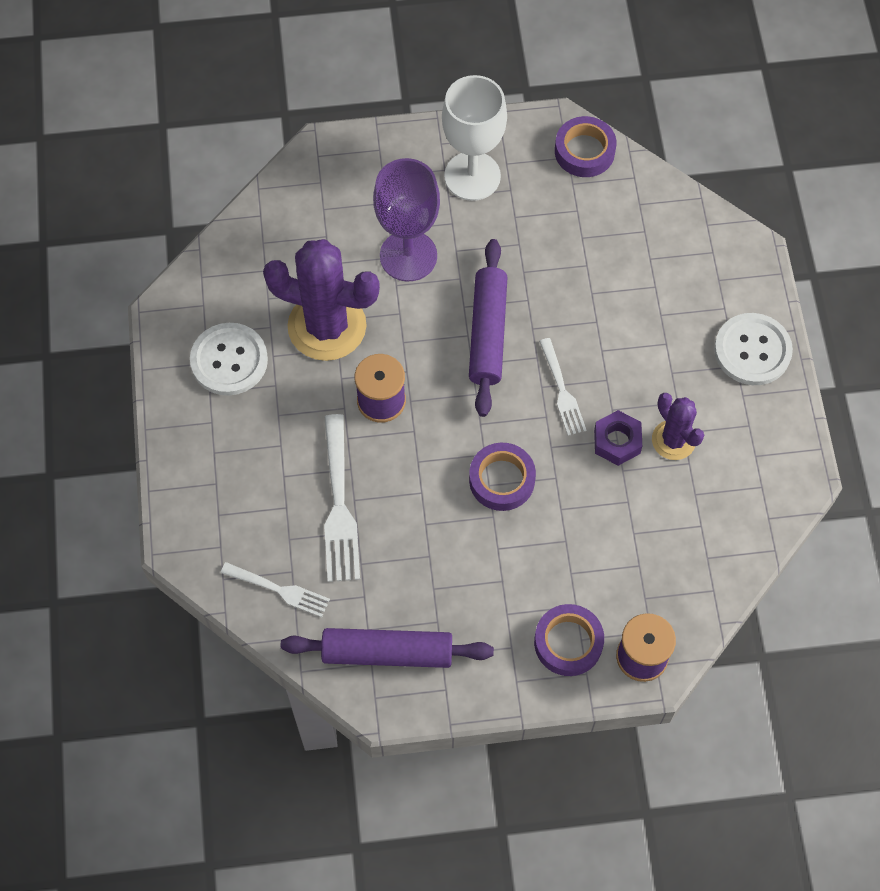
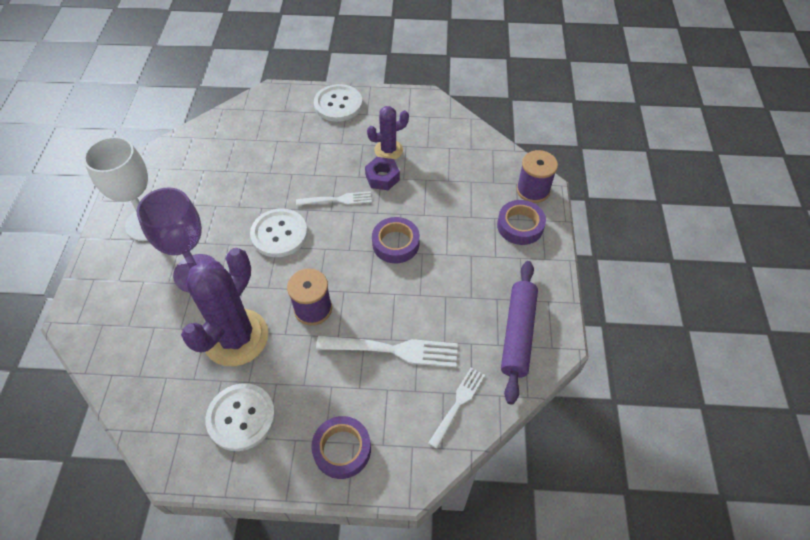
camera: 80 degrees left, 10 degrees down
(488, 333) = (279, 234): purple rolling pin -> white button
(584, 151) = (159, 158): purple tape -> purple tape (342, 449)

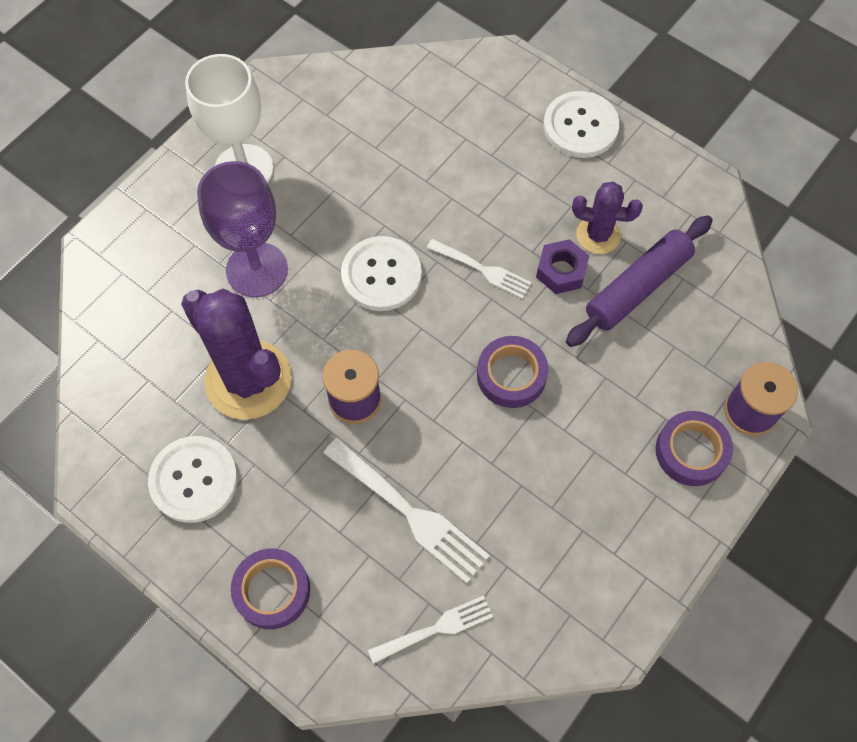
camera: 35 degrees right, 10 degrees up
(236, 337) = (248, 380): purple cactus -> purple cactus turned 75 degrees clockwise
(517, 334) = (573, 593): purple rolling pin -> purple rolling pin (637, 287)

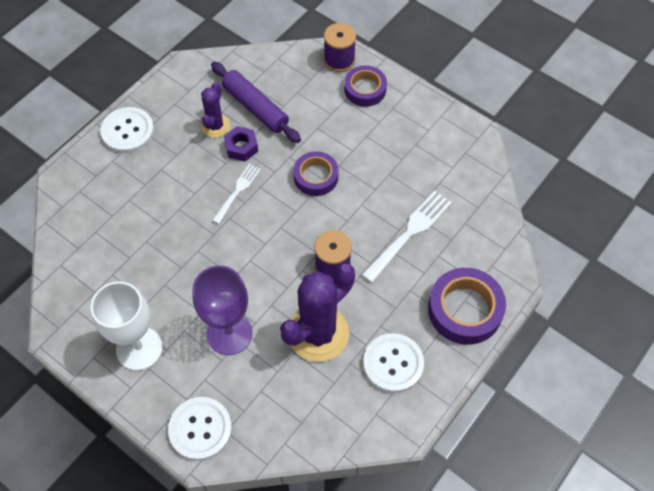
camera: 90 degrees left, 5 degrees down
(272, 590) = (465, 310): purple tape -> purple tape, size x1.52
(381, 275) = (238, 252): white button -> white button (200, 429)
(434, 629) = (480, 220): white fork -> none

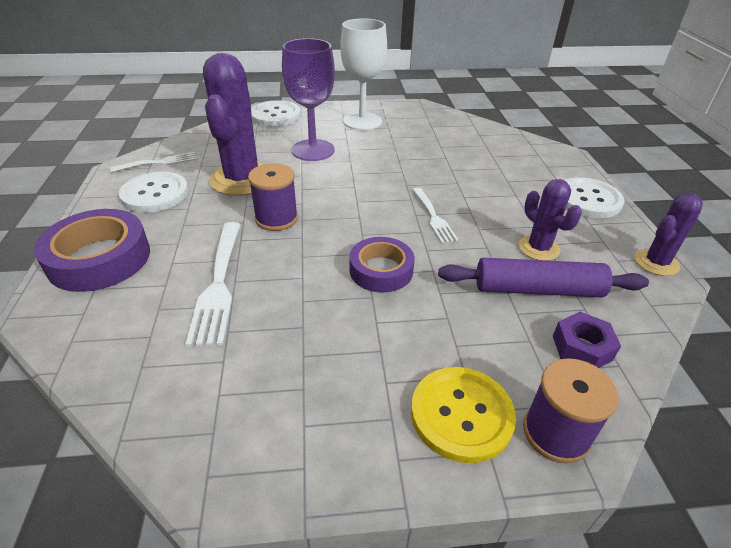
camera: 135 degrees right, 20 degrees down
(174, 75) = (656, 262): none -> purple cactus
(241, 147) = (487, 248): purple nut -> purple nut (582, 348)
(364, 415) = (158, 163): none -> white fork
(365, 89) = (461, 415): purple tape -> yellow button

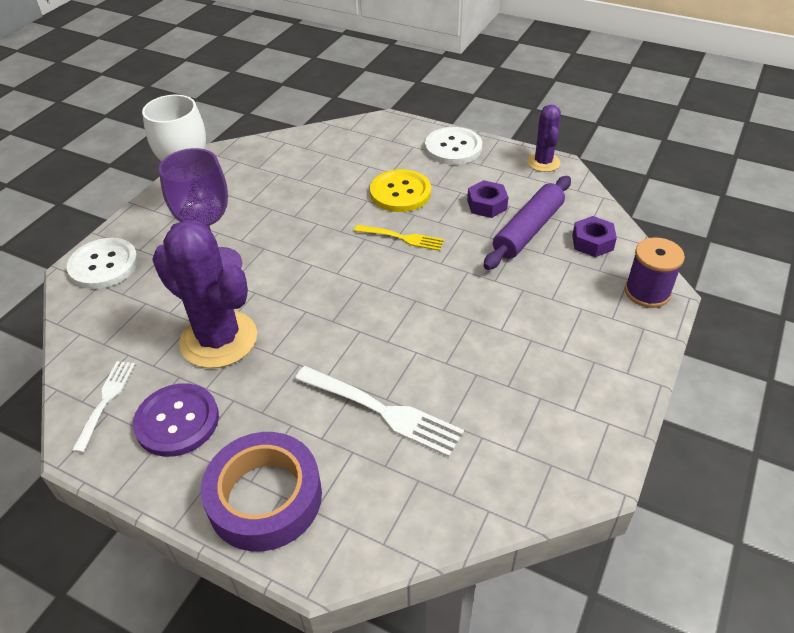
camera: 55 degrees left, 5 degrees up
(155, 194) = (177, 421): white button -> purple button
(276, 218) = (315, 337): purple spool -> none
(381, 270) = (445, 300): purple tape -> none
(433, 216) = (401, 238): white fork -> yellow fork
(461, 415) = (611, 326): yellow button -> yellow button (400, 193)
(538, 248) = (487, 205): purple cactus -> purple nut

